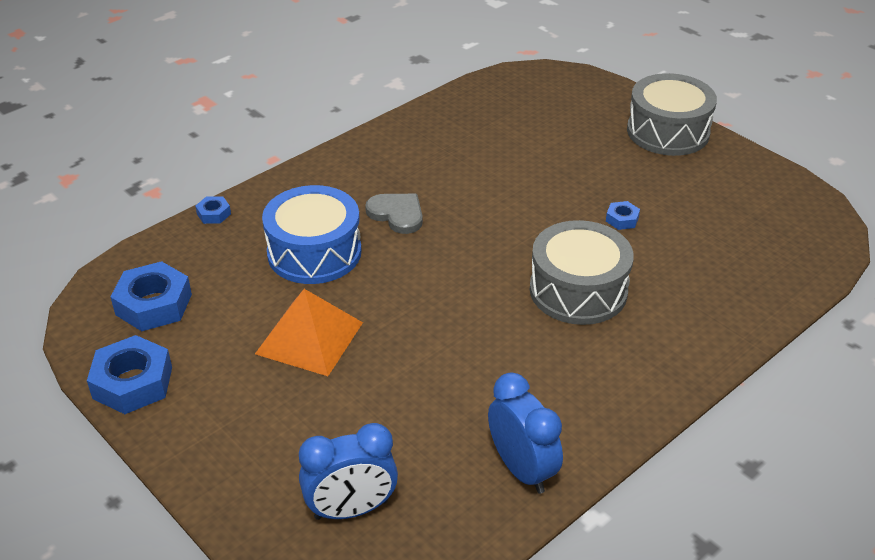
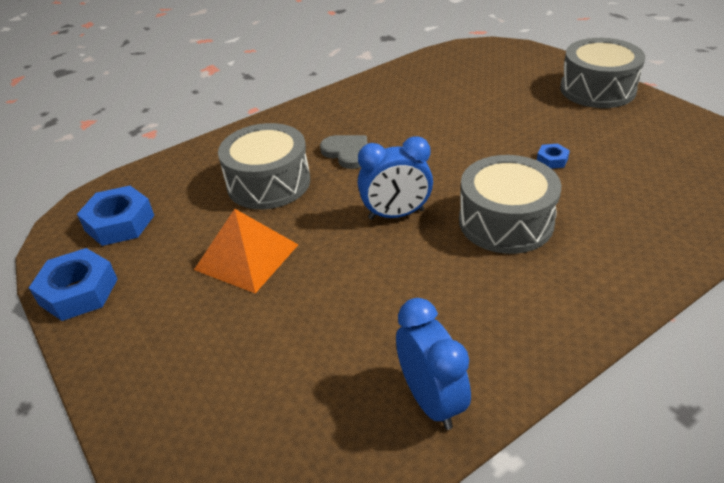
camera: 10 degrees right, 0 degrees up
(214, 214) = (192, 150): blue nut -> none
(314, 252) = (268, 183): blue drum -> grey drum
(351, 509) = (247, 433): blue clock -> blue clock (396, 214)

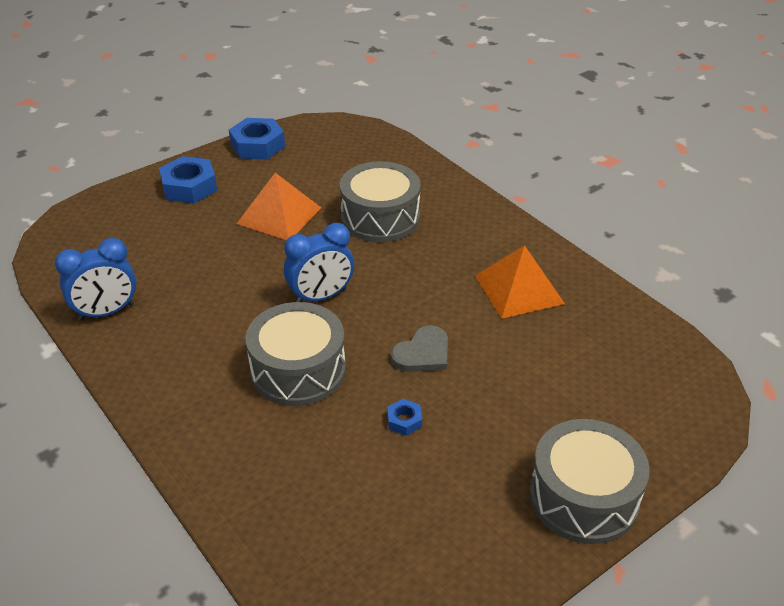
camera: 85 degrees right, 0 degrees up
(119, 223) = (333, 149): blue nut -> blue nut (189, 187)
(347, 153) = (428, 263): grey heart -> grey heart (423, 353)
(385, 109) = (519, 289): none -> orange pyramid
(396, 214) = (321, 297): blue clock -> blue clock turned 105 degrees counterclockwise

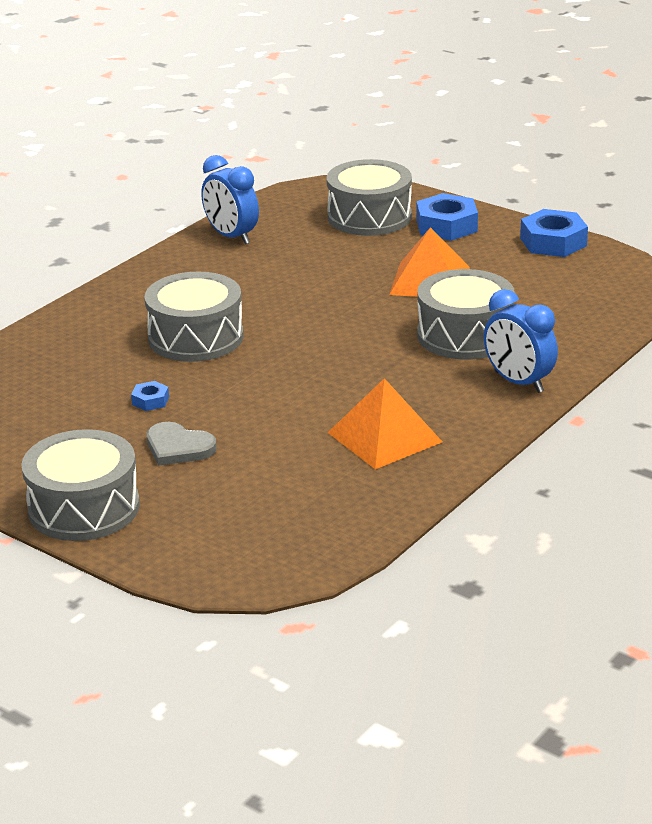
camera: 75 degrees right, 10 degrees down
(137, 222) = (369, 217): none -> grey drum
(321, 297) = (308, 328): blue clock -> blue clock (518, 382)
(423, 353) = (249, 395): grey heart -> grey heart (178, 447)

